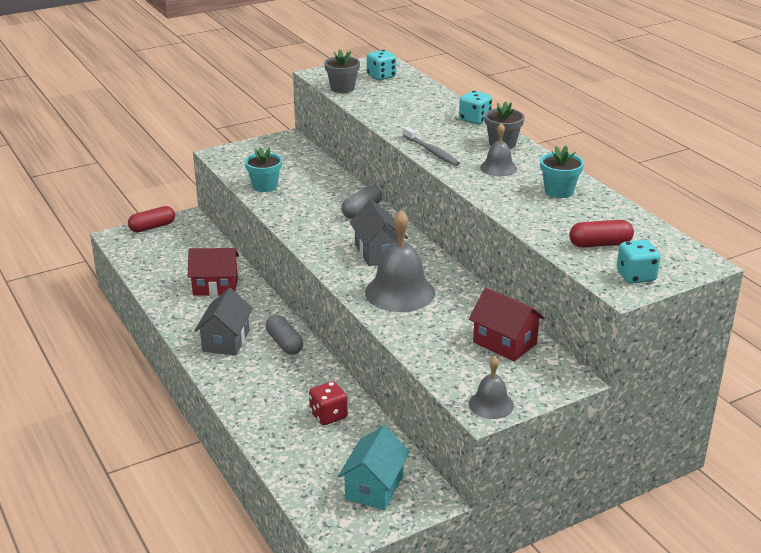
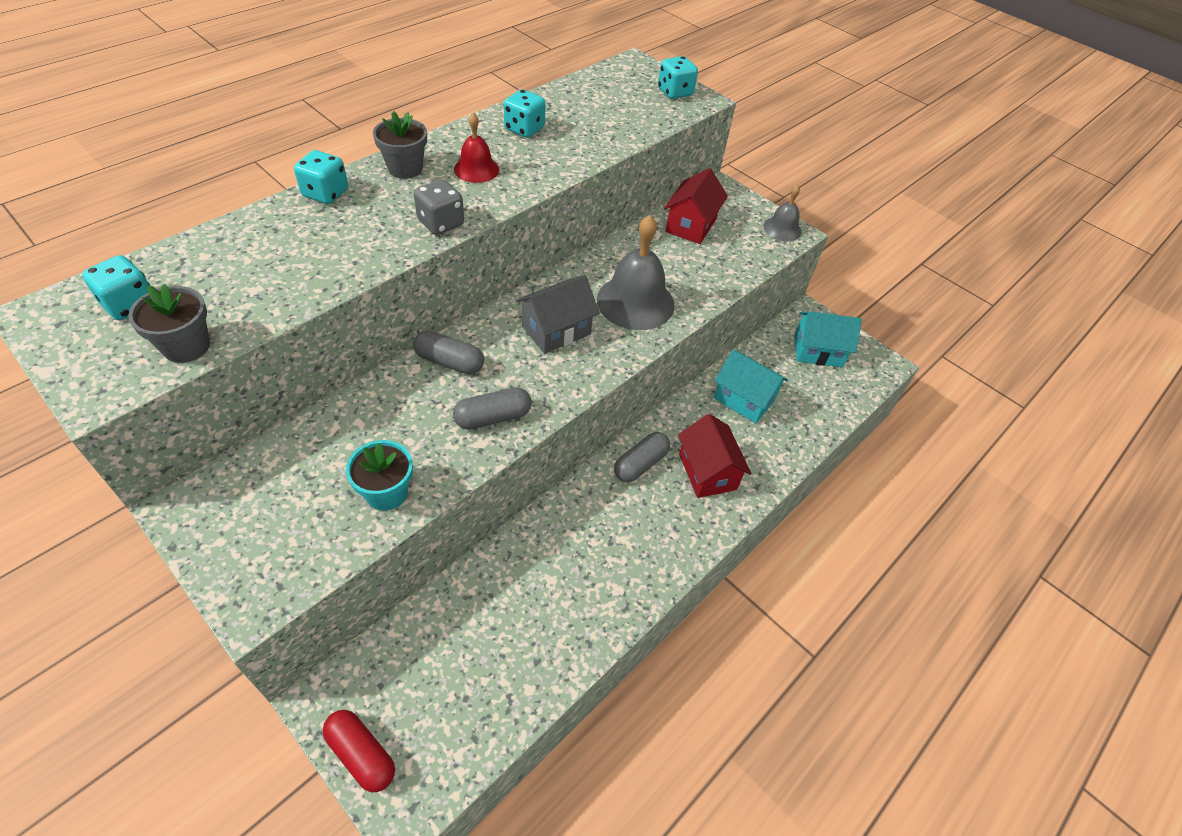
camera: 110 degrees left, 20 degrees up
(215, 286) = (537, 579): red house -> red house (707, 472)
(226, 341) = (657, 526): grey house -> none
(304, 221) = (493, 417): none -> grey capsule
(328, 415) = (744, 399): red dice -> turquoise house
(432, 152) = (441, 223): grey toothbrush -> grey dice
(498, 168) = (476, 169): grey bell -> red bell
(559, 191) = (524, 129): turquoise flower pot -> turquoise dice
(600, 244) = (627, 108): red capsule -> none

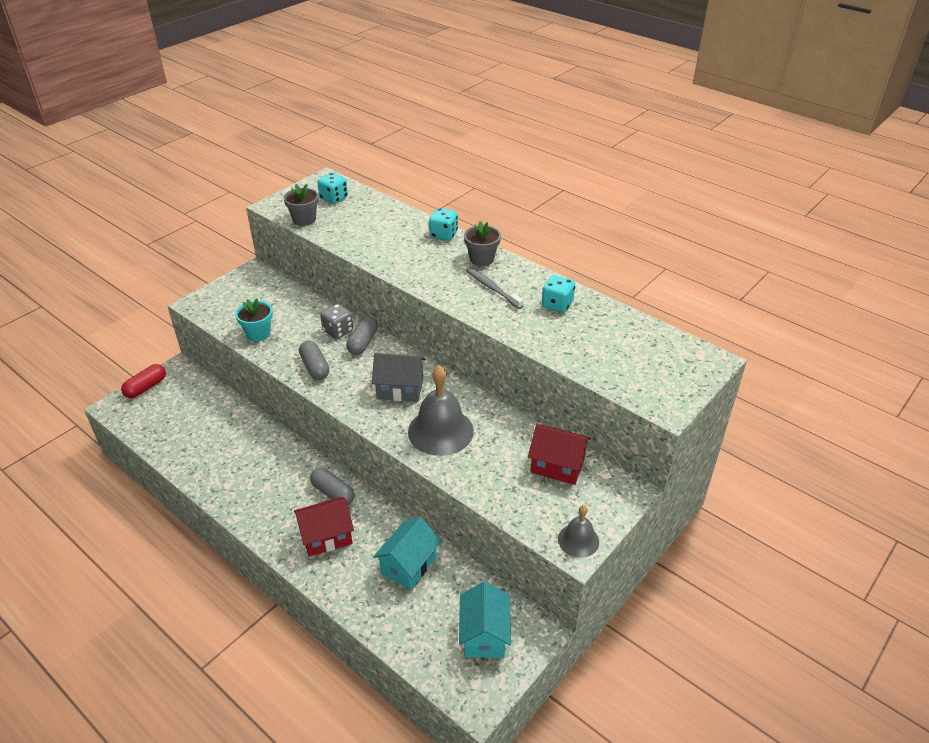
camera: 90 degrees right, 10 degrees down
(441, 223) = (424, 281): grey dice -> grey dice (338, 331)
(476, 169) = (492, 288): red bell -> grey toothbrush
(556, 330) = (400, 389): grey house -> grey house turned 45 degrees counterclockwise
(675, 92) = (669, 389): turquoise dice -> none

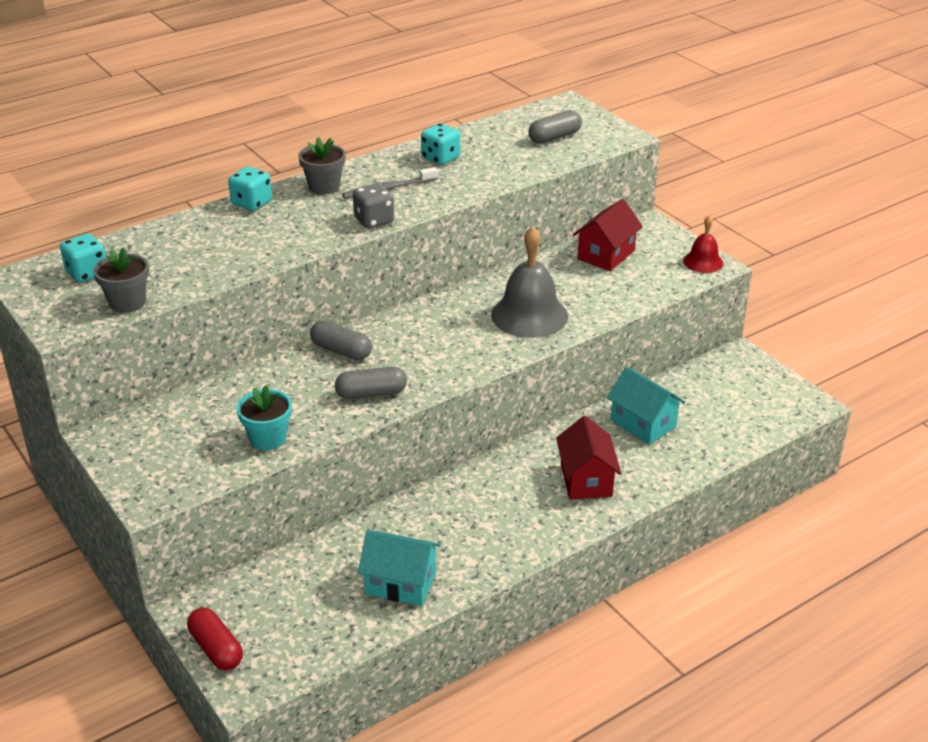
camera: 75 degrees left, 5 degrees down
(333, 493) = (519, 468): grey capsule -> grey capsule (554, 137)
(338, 331) = (304, 368): grey dice -> grey dice (374, 220)
(400, 389) = (446, 333): grey house -> none
(484, 635) = (739, 388): turquoise house -> turquoise house (400, 583)
(578, 540) = (703, 262): grey bell -> red bell

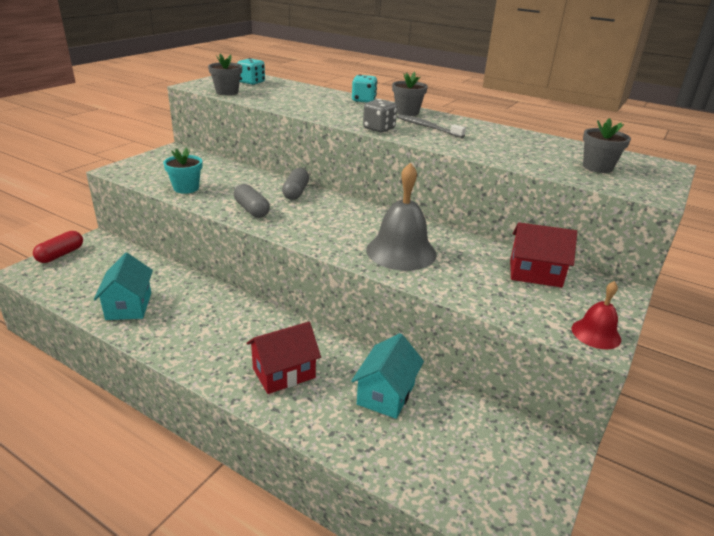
camera: 65 degrees right, 5 degrees down
(440, 158) = (495, 136): turquoise dice -> none
(554, 137) = (597, 167): grey capsule -> grey flower pot

